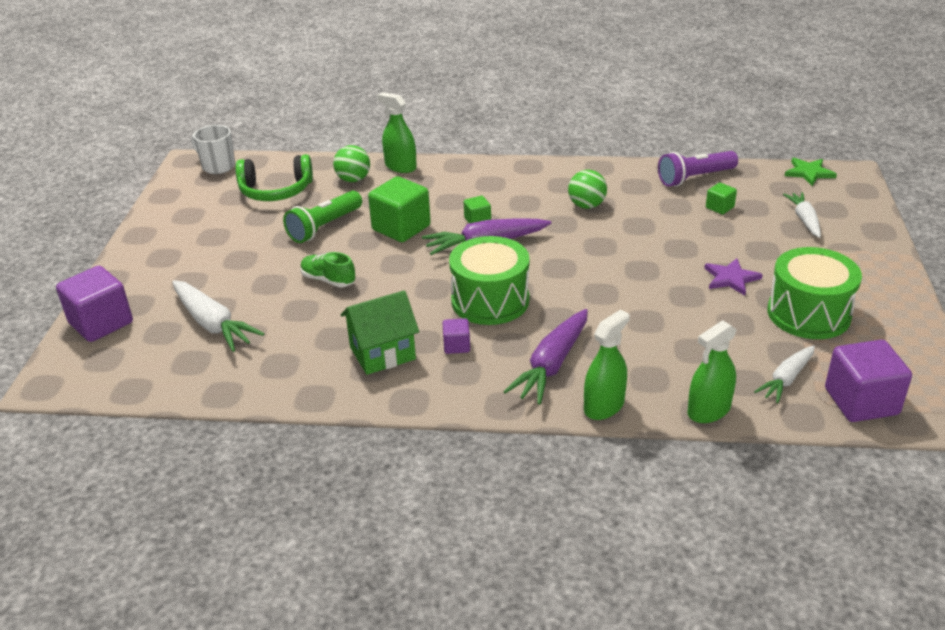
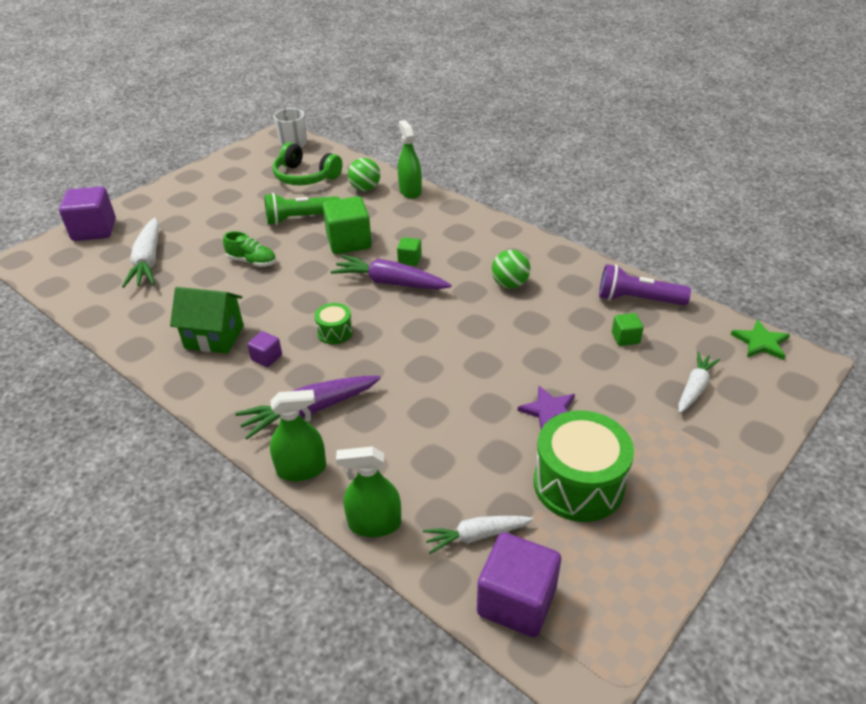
camera: 35 degrees right, 5 degrees up
(328, 280) = (252, 261): green shoe -> green shoe turned 135 degrees clockwise
(490, 300) = (335, 332): green drum -> green drum, size x0.49

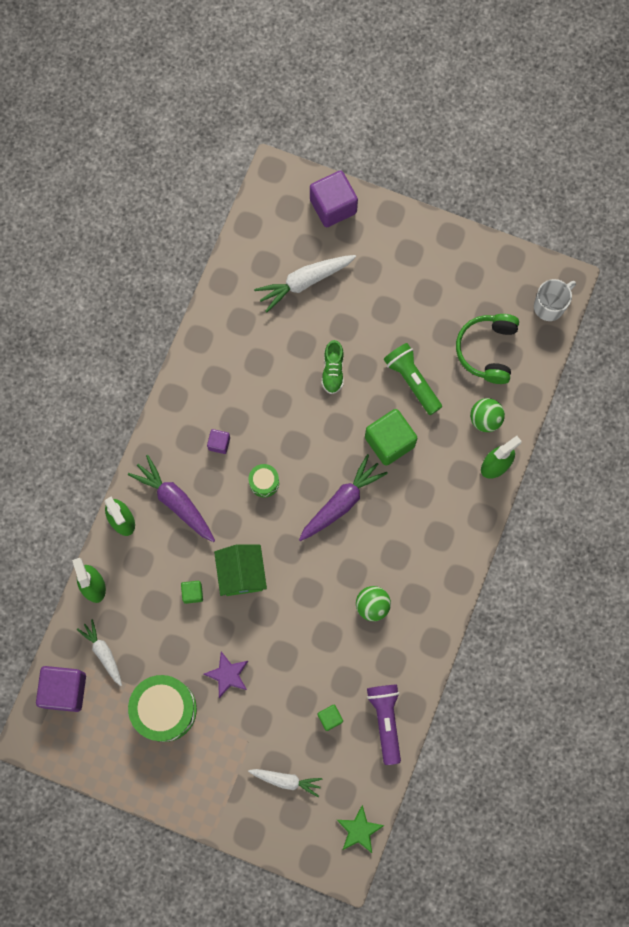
camera: 70 degrees right, 35 degrees up
(214, 337) = (229, 391): green house -> green house (241, 574)
(390, 283) = (341, 502): purple carrot -> purple carrot turned 45 degrees clockwise
(409, 260) = (380, 506): green cube -> green cube (192, 593)

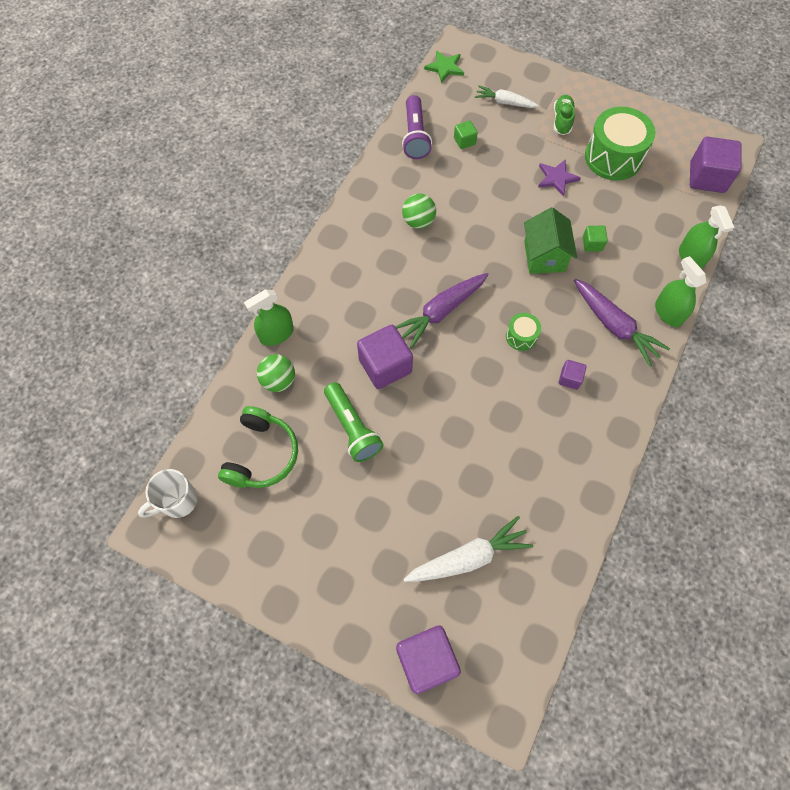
camera: 175 degrees left, 10 degrees down
(103, 653) = (674, 203): white carrot -> none
(333, 371) = (441, 446): green shoe -> green shoe (562, 120)
(389, 441) = (385, 366): green cube -> purple cube

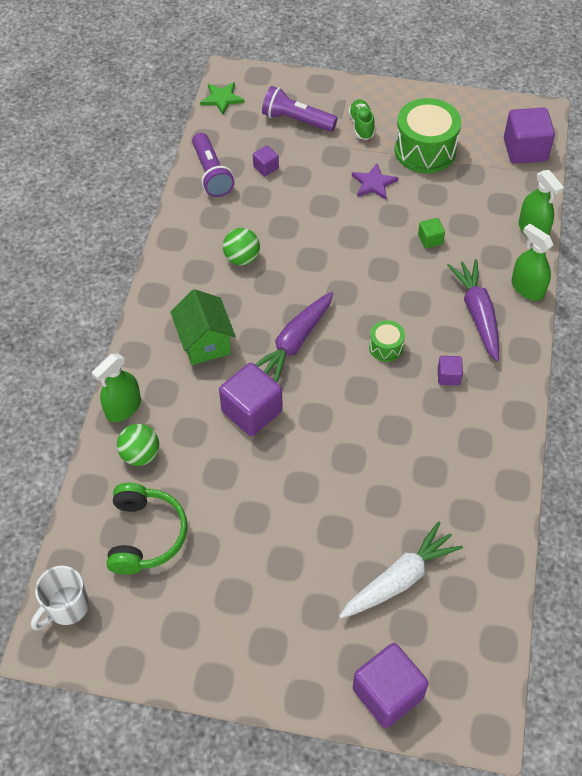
camera: 15 degrees left, 10 degrees down
(353, 428) = (236, 482): green flashlight -> none
(464, 141) = (266, 168): green cube -> purple cube
(505, 102) = (296, 120): white carrot -> purple flashlight
(544, 256) = (385, 263): green house -> green house (205, 342)
(614, 326) = (477, 314): purple carrot -> purple carrot turned 135 degrees counterclockwise

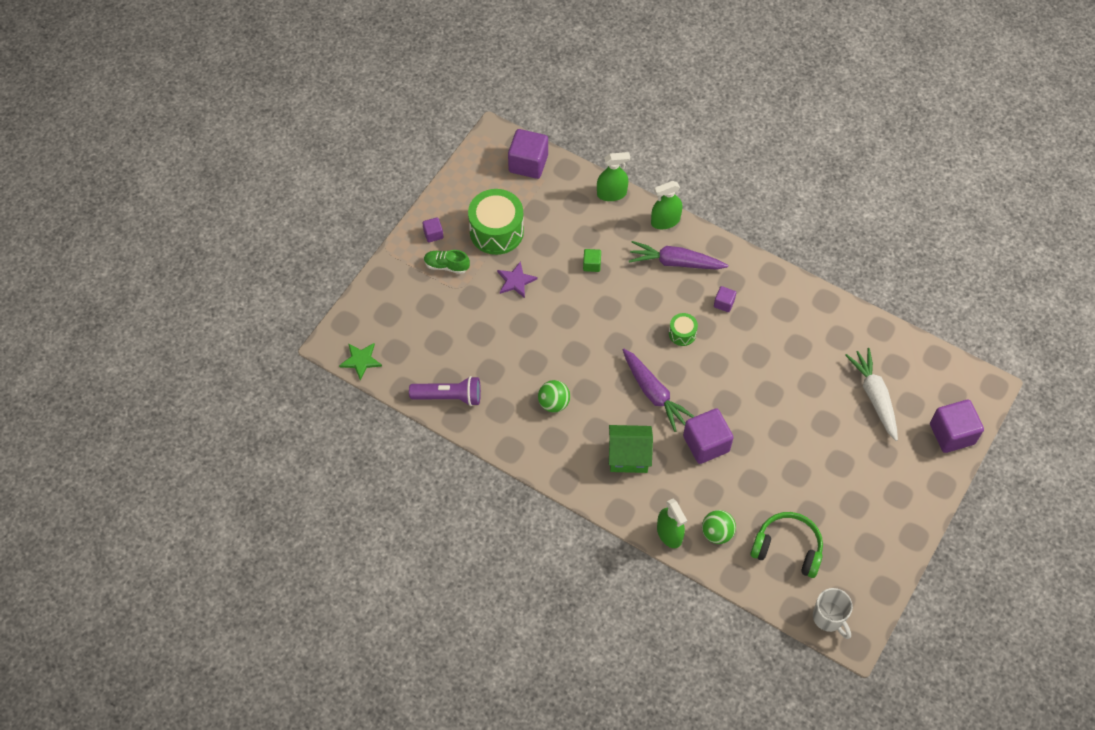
camera: 70 degrees left, 5 degrees up
(266, 168) = (461, 353): purple cube -> purple cube (433, 234)
(296, 120) = (416, 311): purple flashlight -> none

